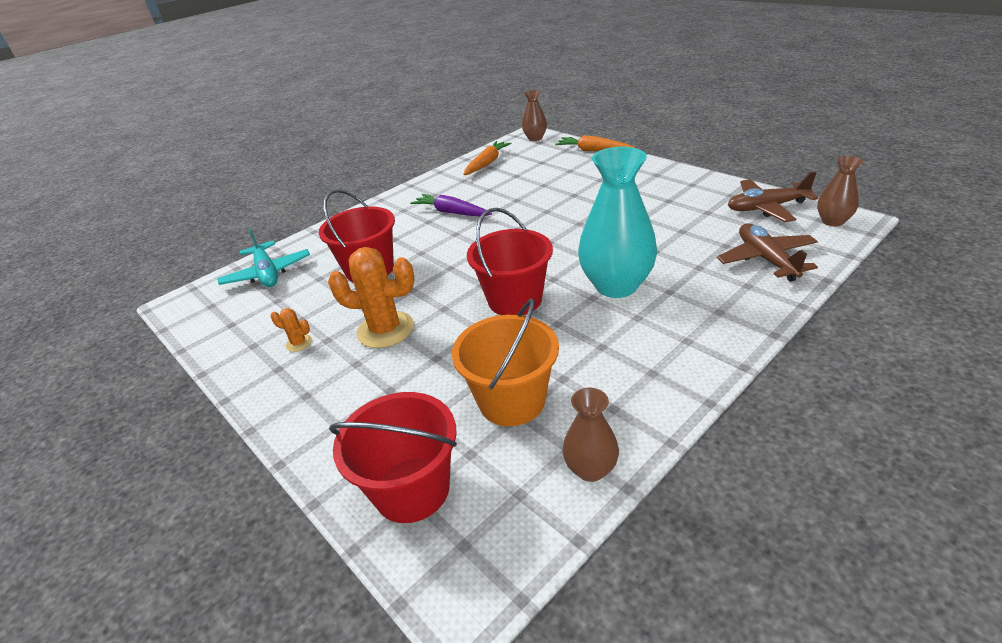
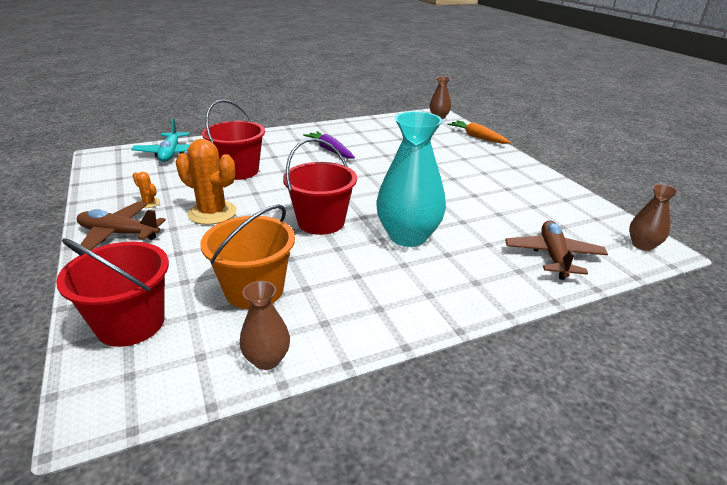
camera: 15 degrees right, 5 degrees down
(487, 163) = (386, 125): orange carrot -> none
(766, 208) = (589, 217): brown plane -> brown plane (119, 233)

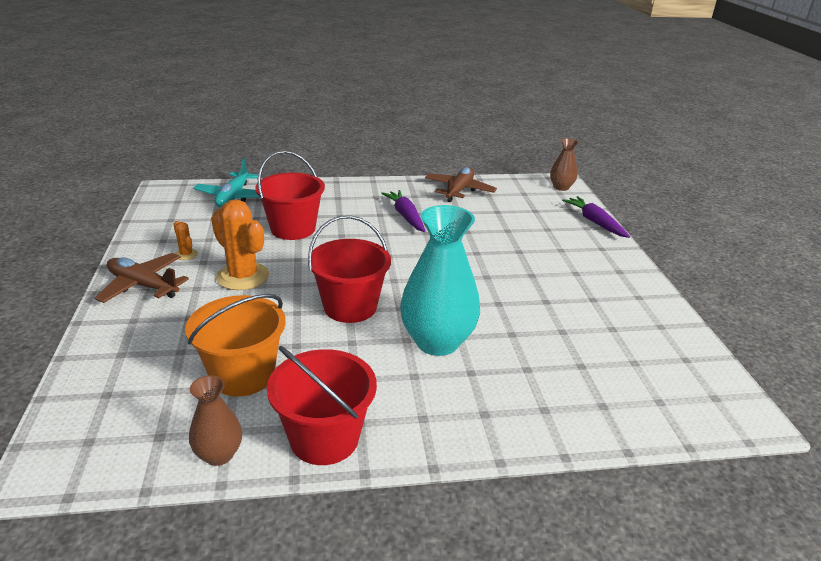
camera: 15 degrees right, 0 degrees up
(131, 323) = (112, 387): red bucket -> red bucket (324, 438)
(477, 137) = (595, 222): orange carrot -> purple carrot
(553, 256) = (598, 399): brown plane -> brown plane (459, 190)
(642, 245) = (726, 407): brown vase -> none

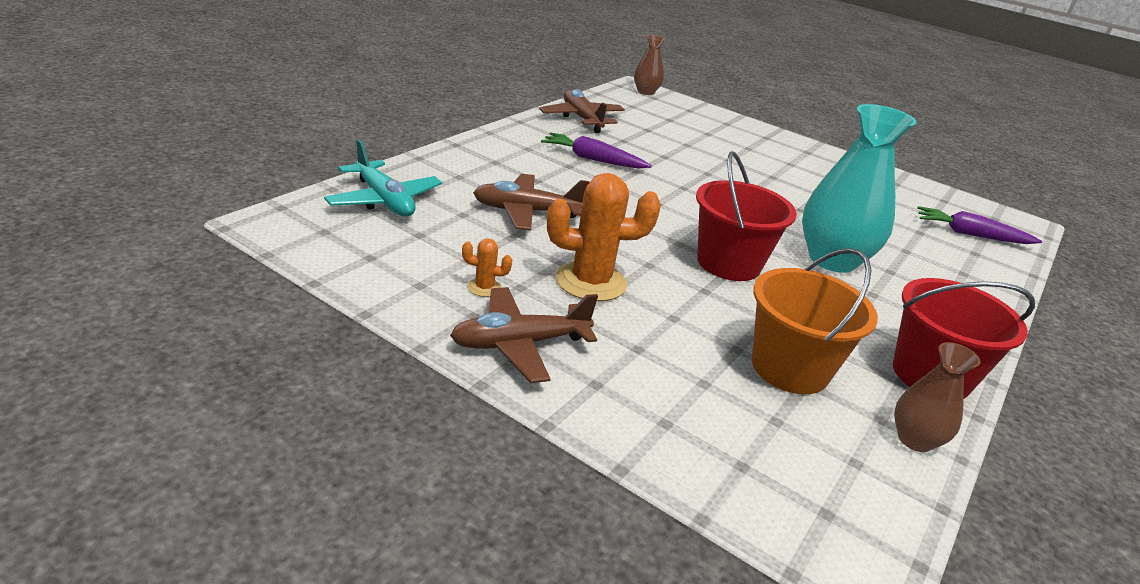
camera: 50 degrees left, 0 degrees up
(293, 229) = (526, 211): red bucket -> brown plane
(595, 222) = (723, 116): purple carrot -> purple carrot (970, 235)

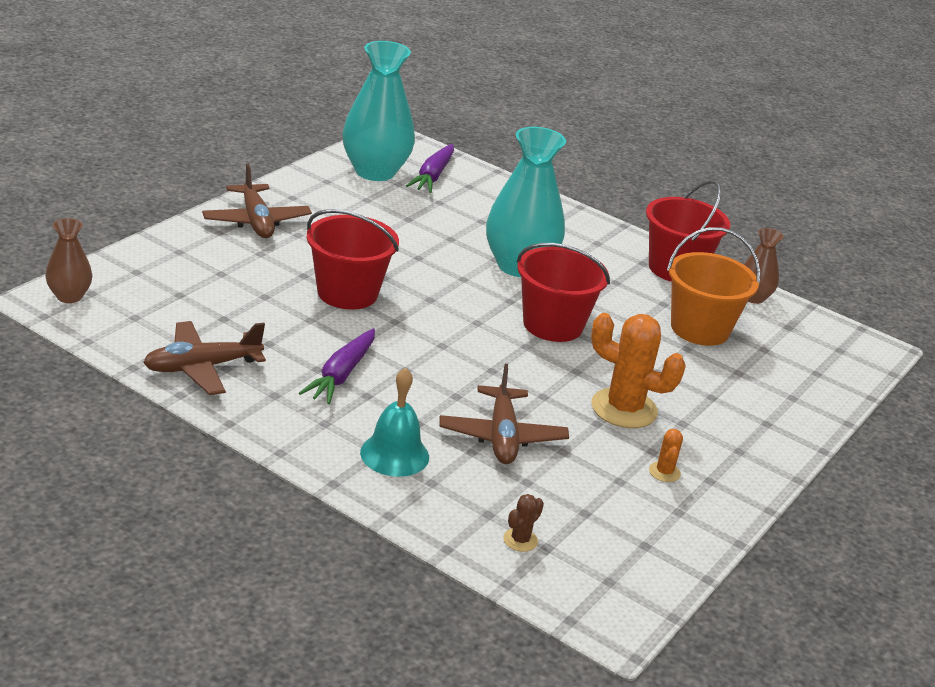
camera: 90 degrees left, 0 degrees up
(384, 200) = (520, 540): turquoise plane -> brown cactus
(493, 167) = (394, 454): none -> turquoise bell
(519, 344) = (738, 457): brown plane -> brown plane (256, 221)
(591, 282) = (624, 409): orange cactus -> orange cactus turned 60 degrees counterclockwise
(714, 173) = (347, 293): none -> red bucket
(942, 206) = (375, 171): none -> turquoise vase

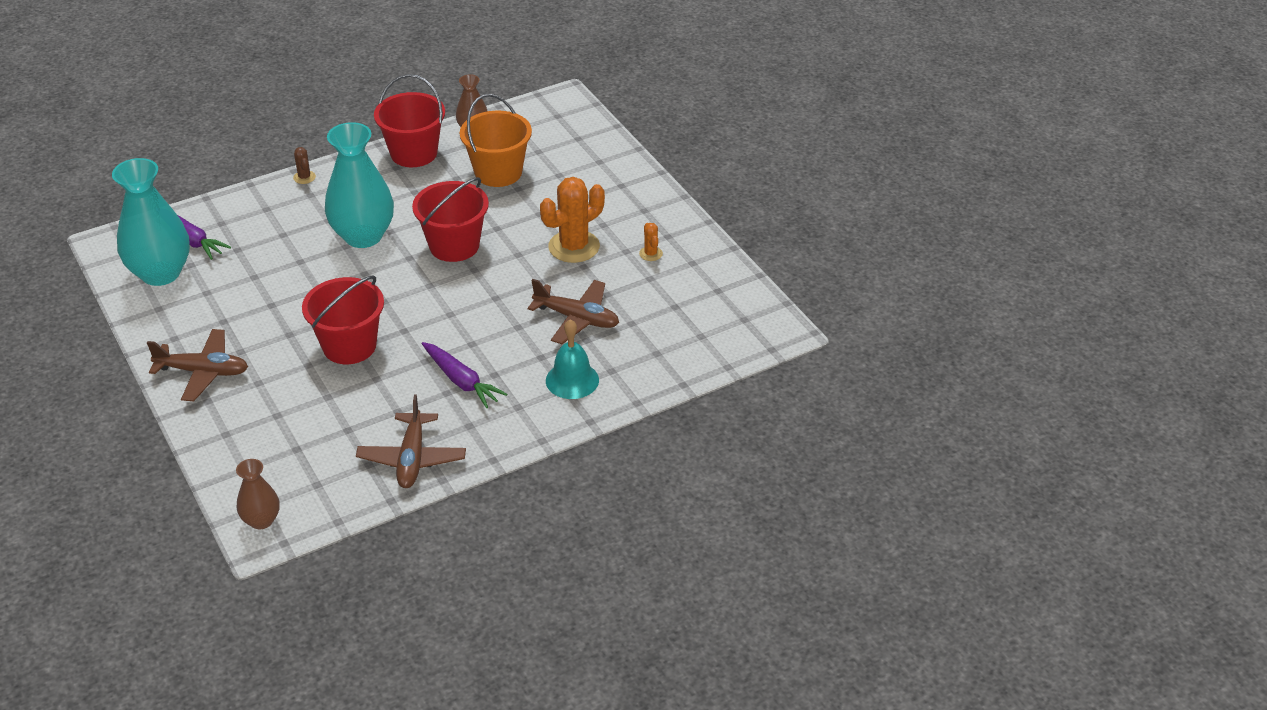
camera: 60 degrees left, 10 degrees up
(520, 540) = (689, 346): brown cactus -> brown cactus (304, 177)
(664, 472) = (650, 254): orange cactus -> orange cactus turned 45 degrees clockwise

